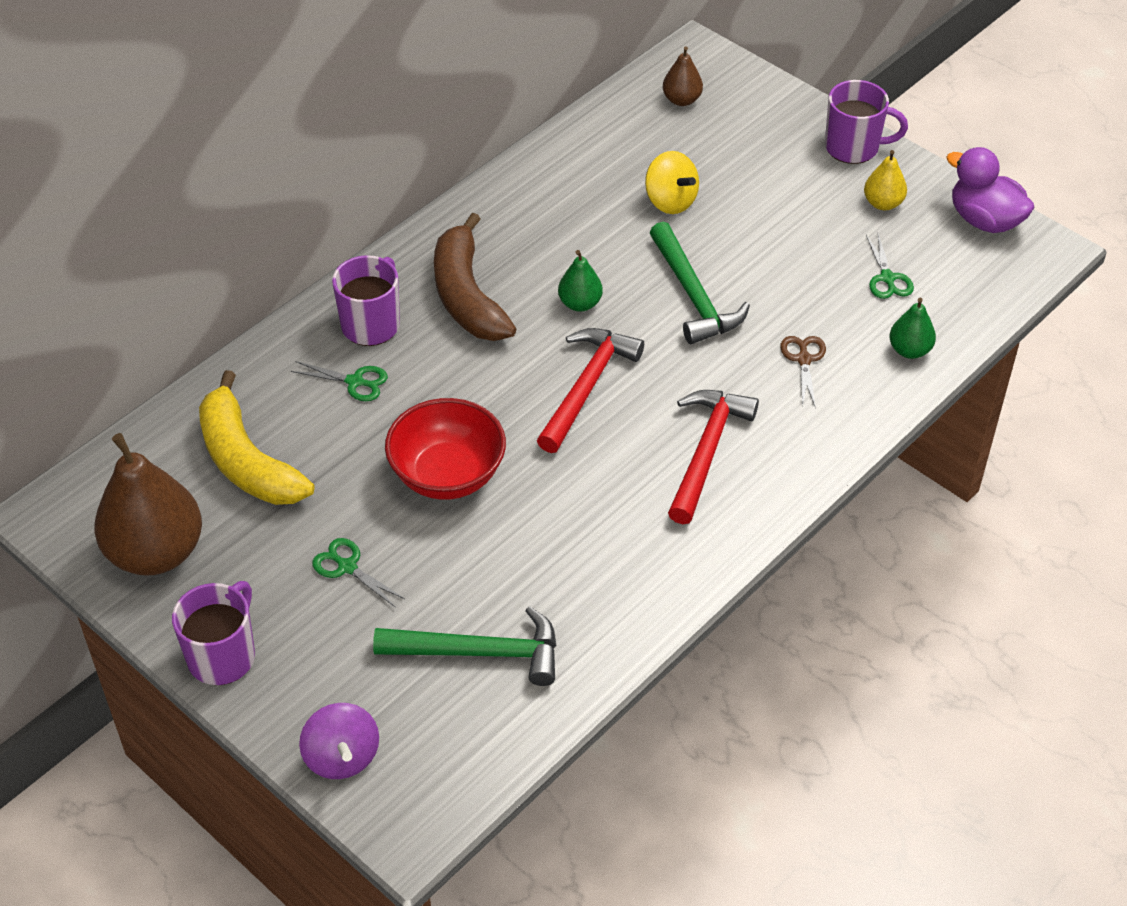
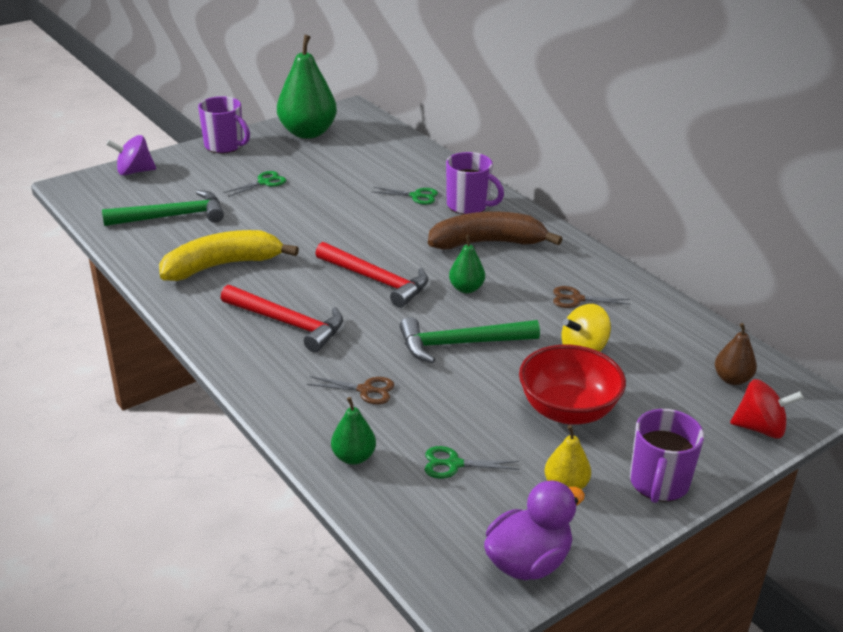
camera: 100 degrees right, 15 degrees down
(156, 552) = (307, 133): brown pear -> green pear
(247, 461) = (363, 159): yellow banana -> yellow banana (222, 265)
(355, 382) = (416, 196): green scissors -> green scissors turned 105 degrees counterclockwise
(447, 475) = (319, 219): red bowl -> red bowl (567, 410)
(480, 653) = (172, 216): green hammer -> green hammer turned 120 degrees counterclockwise
(573, 211) = (576, 299): none -> brown scissors
(750, 86) = (760, 428): none -> red spinning top

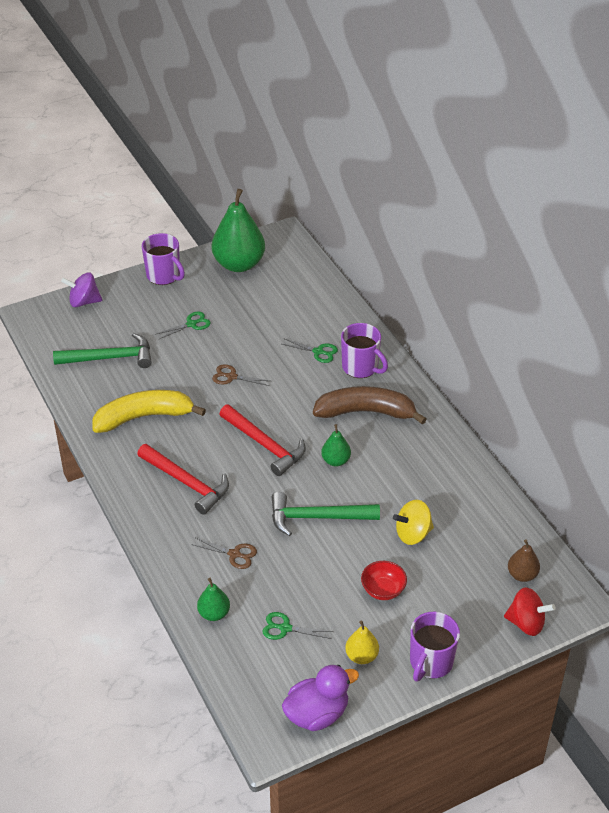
camera: 10 degrees right, 10 degrees up
(567, 410) = (383, 590): red bowl -> red bowl, size x0.57
(576, 299) = (423, 481): brown scissors -> brown scissors (231, 377)

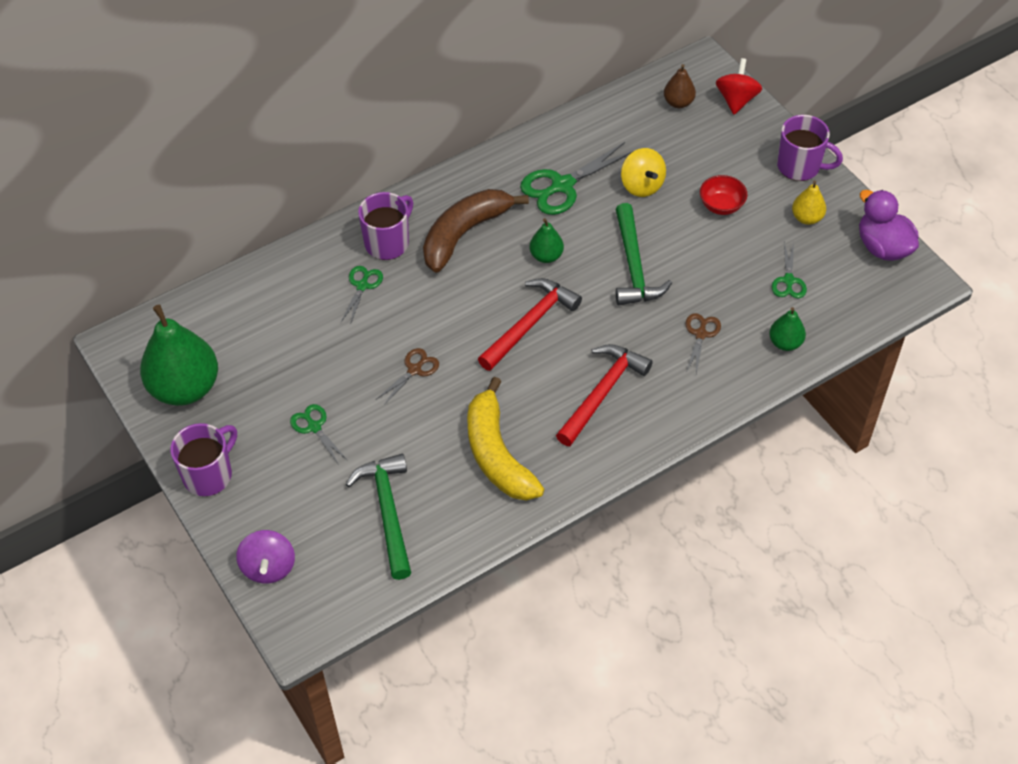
camera: 95 degrees left, 10 degrees up
(231, 377) = (414, 370): brown scissors -> brown scissors turned 150 degrees counterclockwise
(366, 412) = (464, 234): brown banana -> brown banana turned 45 degrees clockwise
(416, 478) = (562, 186): none -> green scissors

